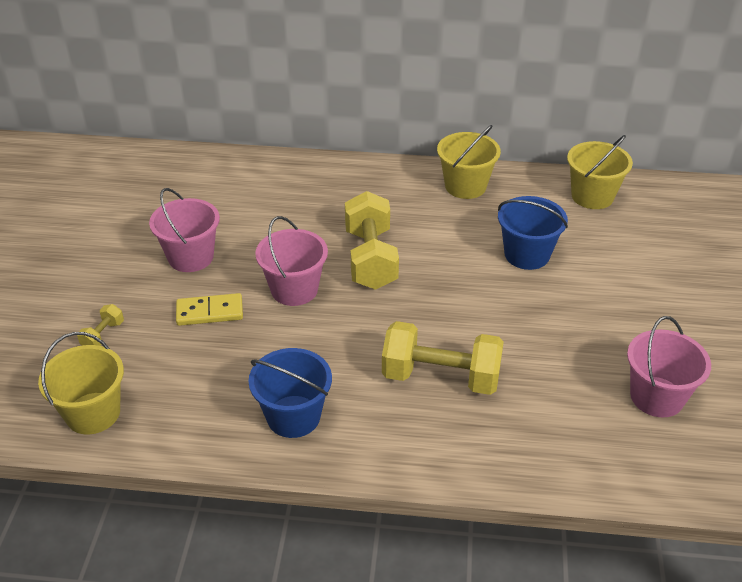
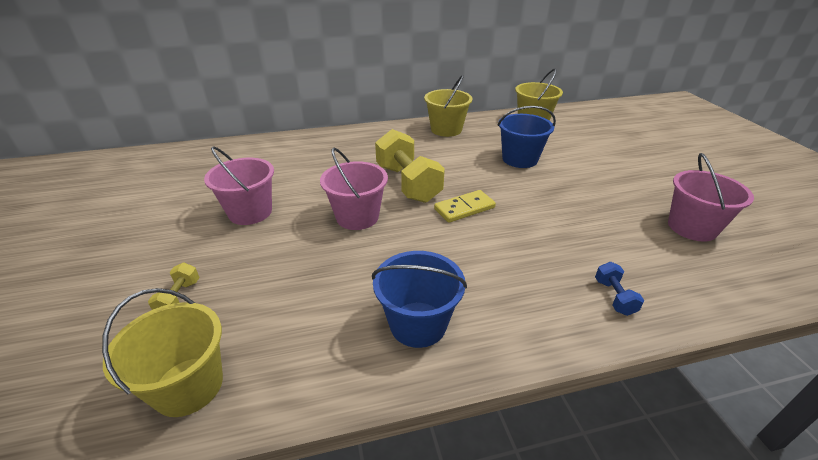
camera: 20 degrees left, 5 degrees down
(210, 312) = (287, 251): yellow domino -> yellow domino (464, 208)
(441, 377) = (525, 254): yellow dumbbell -> none
(495, 445) = (614, 297): none -> blue dumbbell

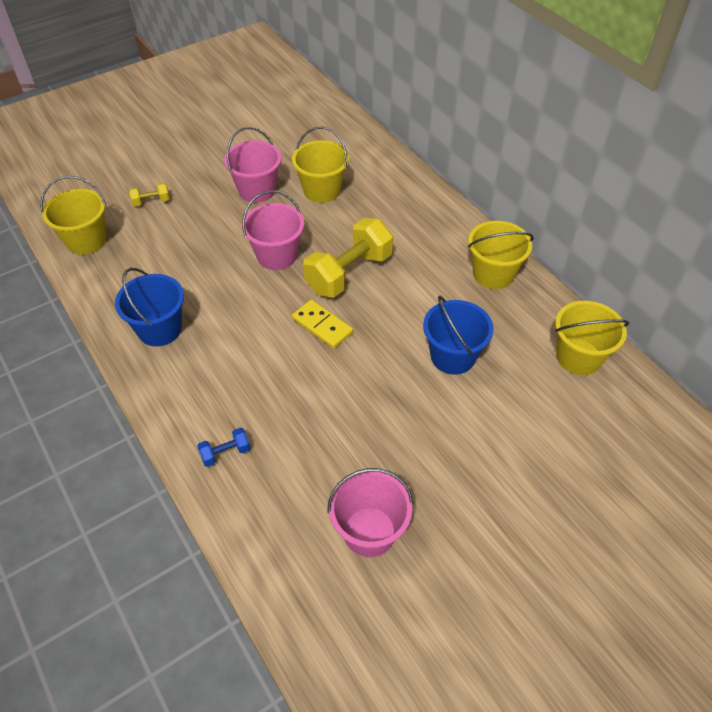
camera: 70 degrees right, 15 degrees up
(290, 176) = (322, 190): none -> yellow bucket

